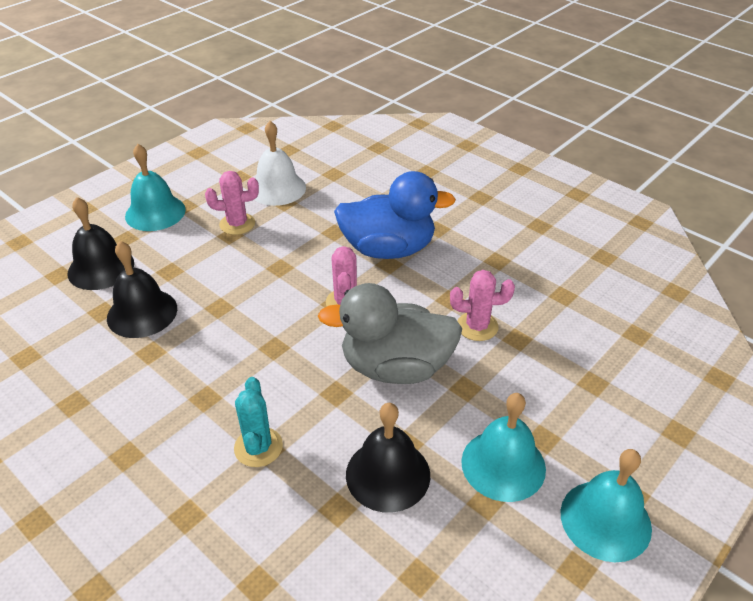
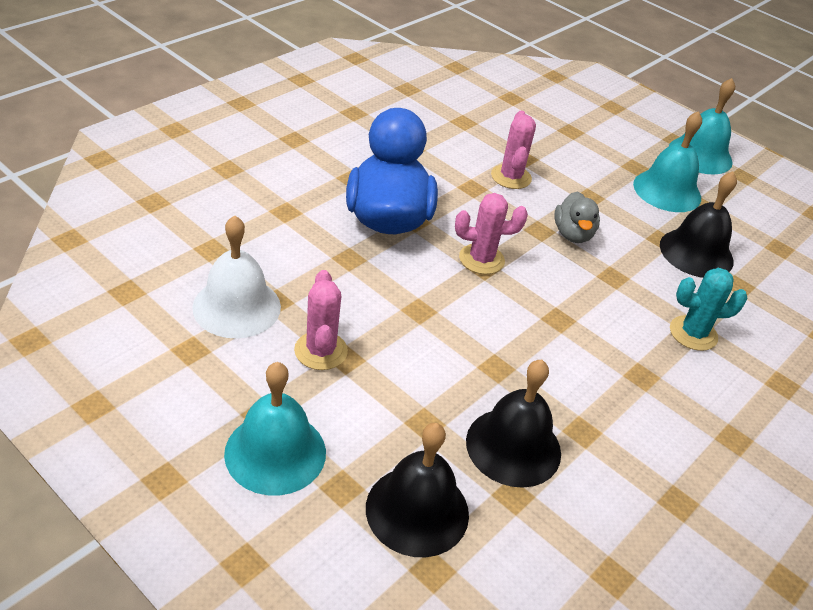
camera: 95 degrees left, 0 degrees up
(395, 367) = (573, 234): grey duck -> grey duck, size x0.51

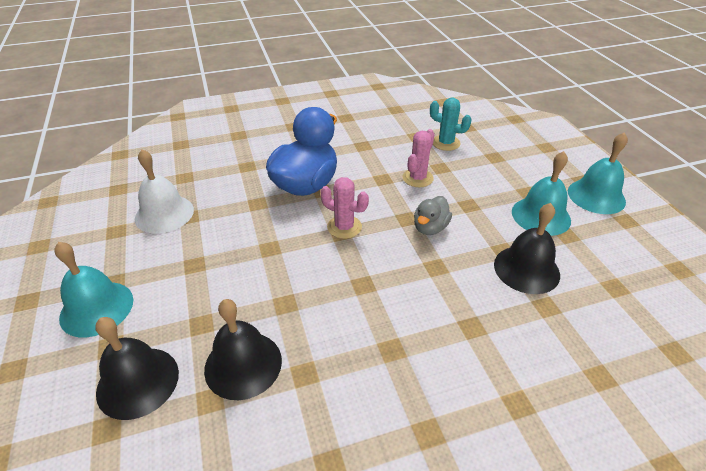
camera: 35 degrees right, 0 degrees up
(320, 351) = (184, 255): pink cactus -> none
(693, 333) = (467, 331): turquoise cactus -> turquoise cactus (446, 143)

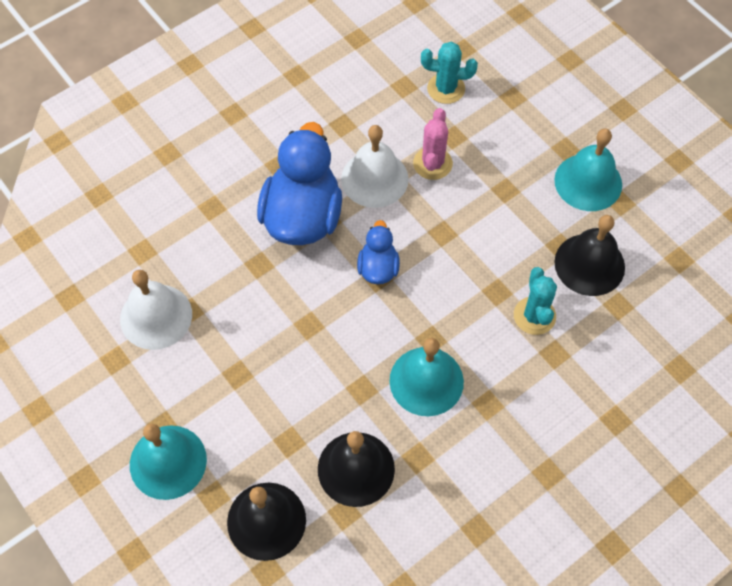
camera: 20 degrees left, 20 degrees up
(344, 227) = (378, 268): pink cactus -> blue duck
(370, 176) = (374, 178): none -> white bell
(430, 228) = (473, 239): grey duck -> none
(463, 292) = (534, 316): none -> turquoise cactus
(596, 196) = (642, 131): turquoise bell -> turquoise bell (426, 381)

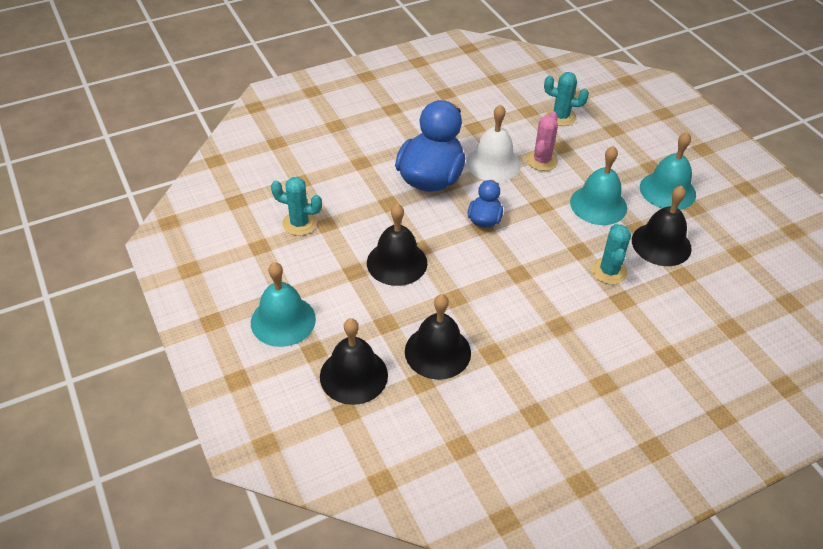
camera: 10 degrees right, 15 degrees down
(156, 316) = (299, 223): white bell -> turquoise cactus
(285, 352) = (397, 262): none -> black bell
(426, 381) = (509, 301): turquoise bell -> turquoise bell (598, 205)

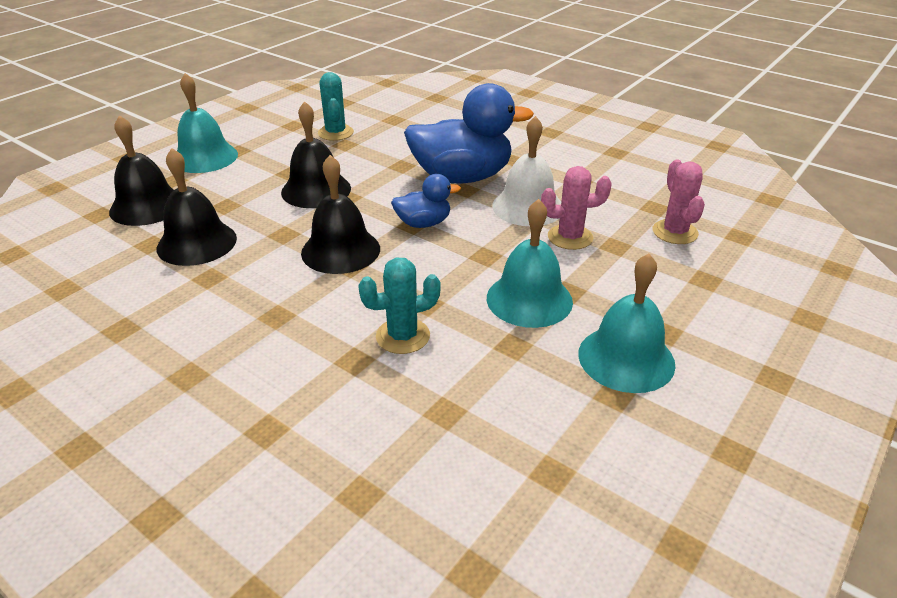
camera: 65 degrees right, 10 degrees down
(561, 117) = (675, 232): turquoise cactus -> pink cactus
(661, 244) = (498, 375): black bell -> black bell (340, 250)

